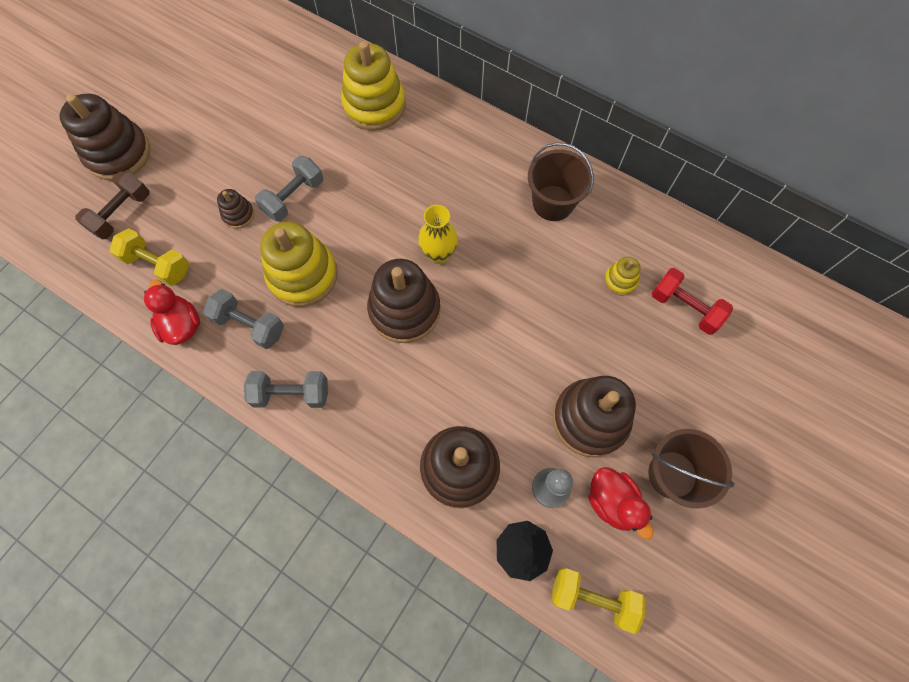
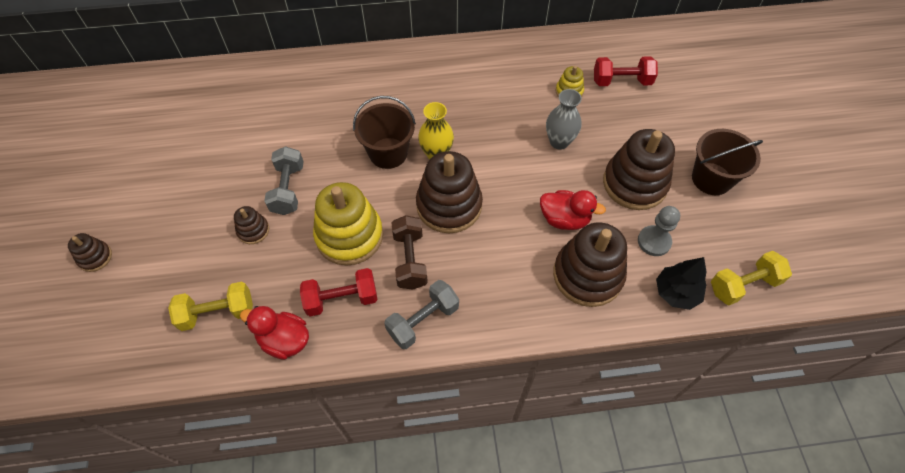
camera: 40 degrees left, 10 degrees down
(118, 154) = (95, 257): brown stacking toy -> brown stacking toy, size x0.48
(122, 214) = (144, 298): brown dumbbell -> brown dumbbell (410, 260)
(249, 325) = (342, 299): grey dumbbell -> red dumbbell
(374, 105) = (290, 90): yellow stacking toy -> none
(553, 203) = (481, 74): brown bucket -> brown bucket (388, 153)
(559, 324) = (559, 142): none -> grey vase
(612, 502) = (696, 221): red duck -> red duck (564, 219)

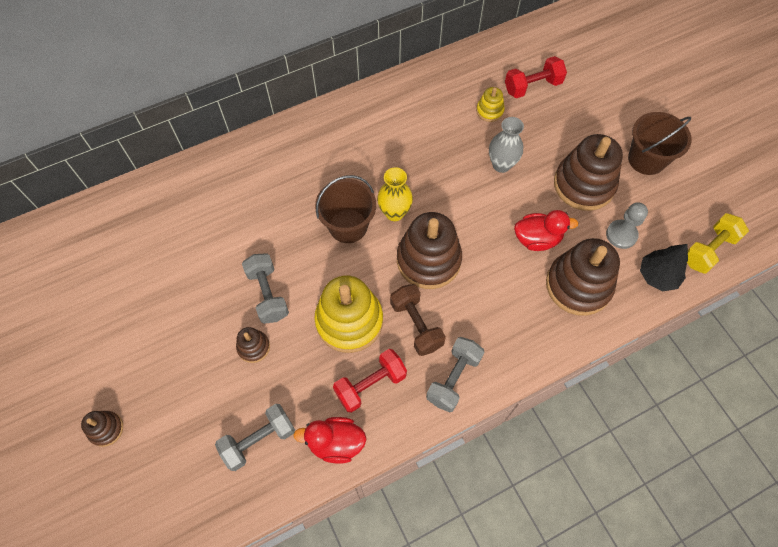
camera: 20 degrees left, 5 degrees up
(217, 313) = (259, 440): yellow dumbbell -> grey dumbbell

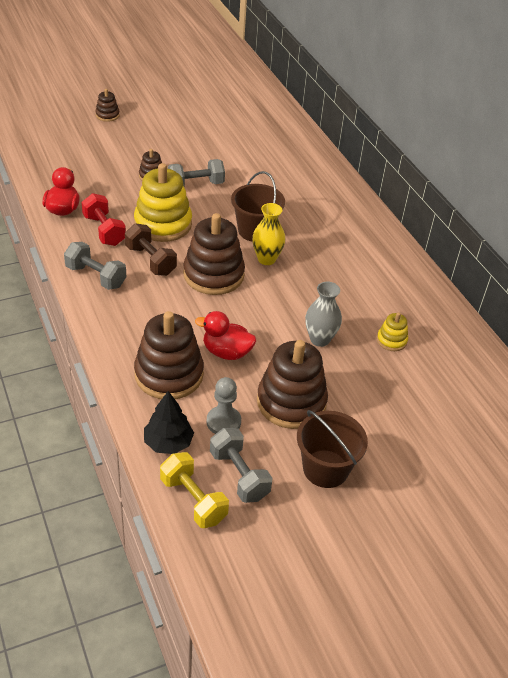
camera: 90 degrees right, 20 degrees down
(259, 440) = (78, 175): grey dumbbell -> grey dumbbell (239, 475)
(416, 325) = (151, 260): brown dumbbell -> brown dumbbell turned 75 degrees clockwise
(532, 86) = (430, 382): red dumbbell -> none
(537, 239) = (226, 352): red duck -> red duck turned 105 degrees clockwise

